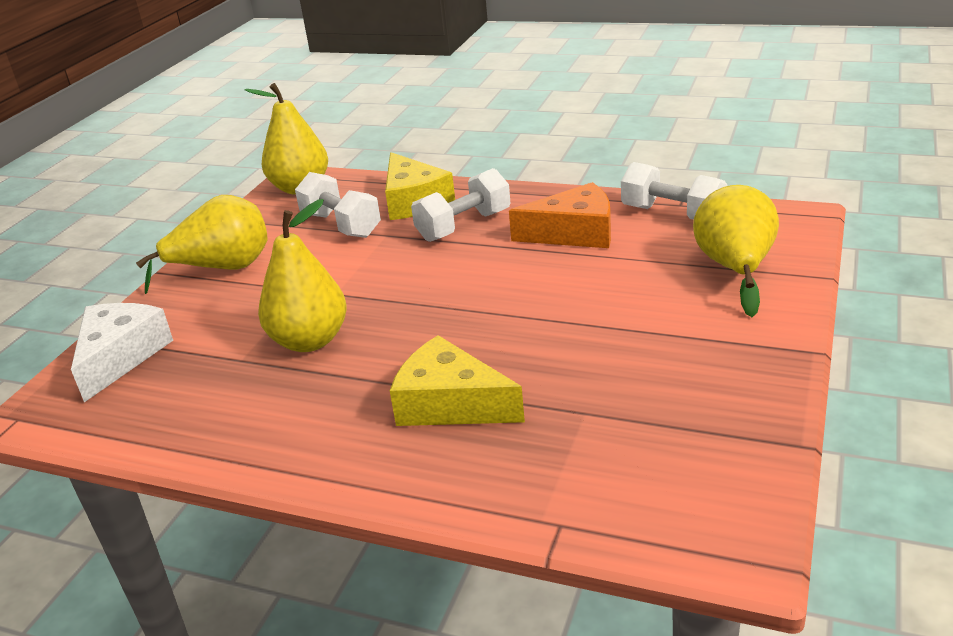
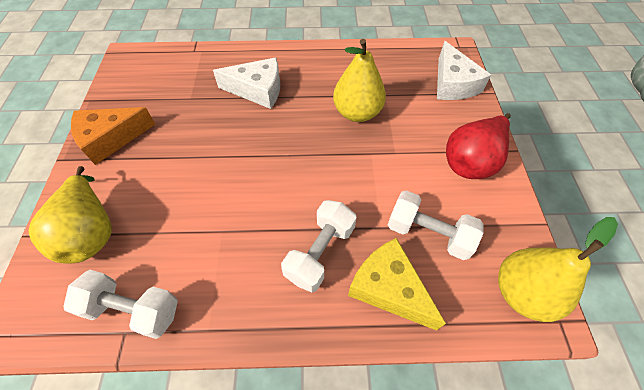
camera: 155 degrees right, 25 degrees up
(223, 269) = (471, 161): yellow pear -> red pear
(450, 404) = (257, 90): yellow cheese -> white cheese
(574, 233) = (220, 259): orange cheese -> orange cheese (110, 139)

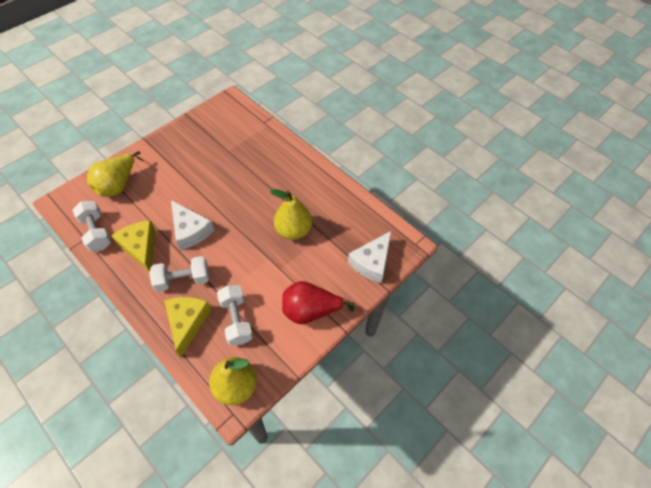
camera: 45 degrees right, 0 degrees up
(110, 139) = (172, 145): orange cheese -> none
(221, 269) = (140, 247): none -> yellow cheese
(257, 90) = (263, 173): white cheese -> white cheese (190, 230)

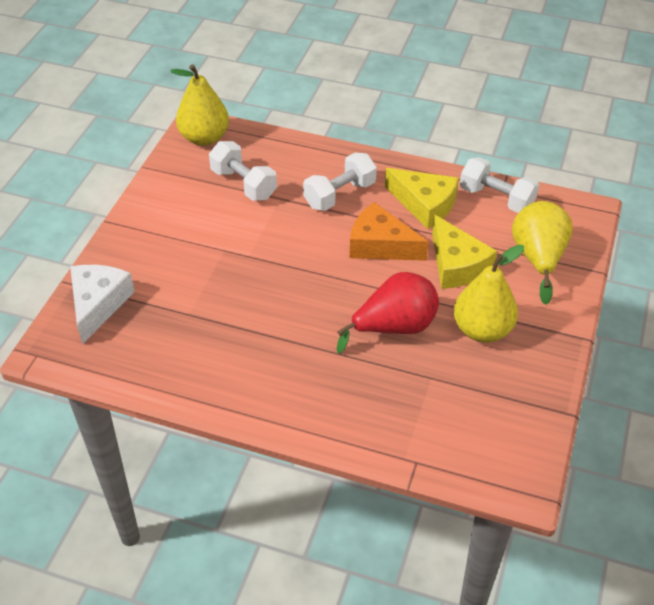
camera: 155 degrees right, 10 degrees down
(187, 322) = (298, 163): yellow cheese -> yellow cheese (456, 265)
(190, 230) = (380, 245): white cheese -> orange cheese
(293, 230) = (236, 300): yellow pear -> yellow pear (482, 330)
(310, 311) = (158, 223): red pear -> red pear (394, 328)

